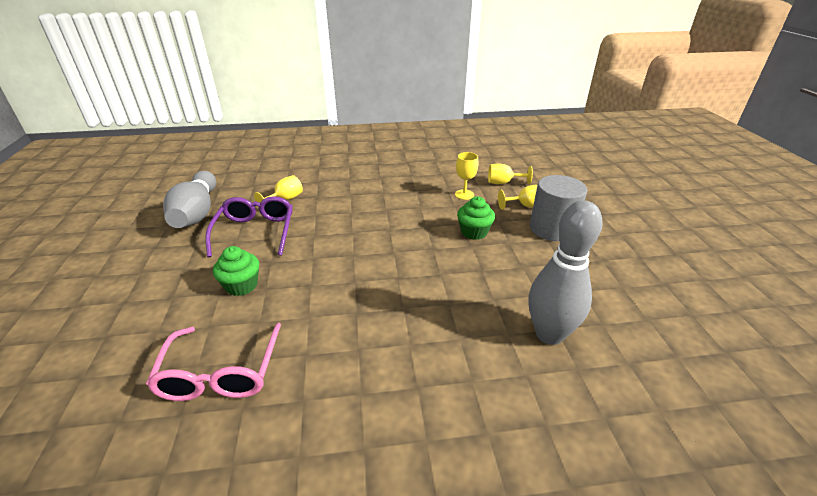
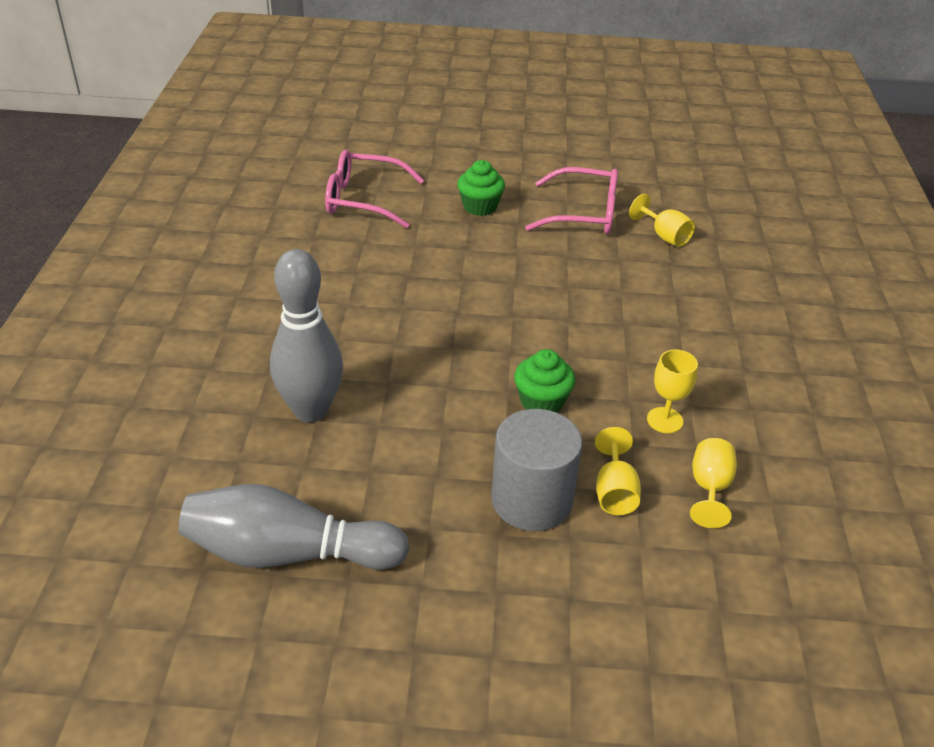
camera: 100 degrees right, 5 degrees up
(197, 213) = (637, 174): grey bowling pin -> grey bowling pin (288, 553)
(255, 232) = (583, 214): purple glasses -> pink glasses

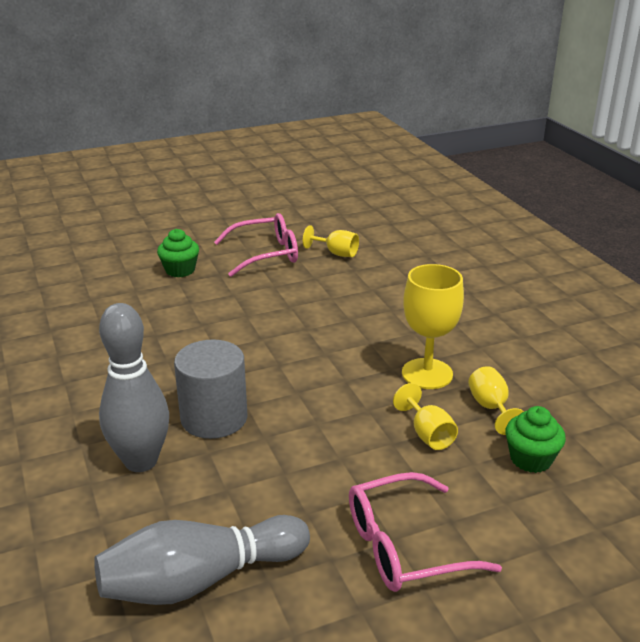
camera: 25 degrees left, 10 degrees down
(363, 200) = (76, 290): pink glasses -> pink glasses (404, 546)
(531, 500) = (372, 463): grey cylinder -> grey cylinder (214, 418)
(541, 402) = (328, 391): green cupcake -> green cupcake (530, 459)
(664, 420) = (427, 374): yellow goblet -> yellow goblet, size x1.71

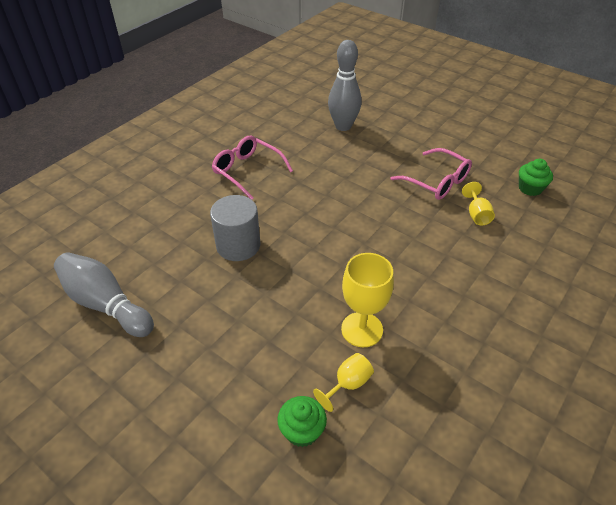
camera: 60 degrees right, 15 degrees up
(141, 461) = (183, 235): grey bowling pin -> grey bowling pin (343, 126)
(180, 270) = (377, 156): green cupcake -> green cupcake (530, 188)
(404, 546) = (172, 386): pink glasses -> pink glasses (247, 171)
(428, 434) = (290, 357): yellow goblet -> none

